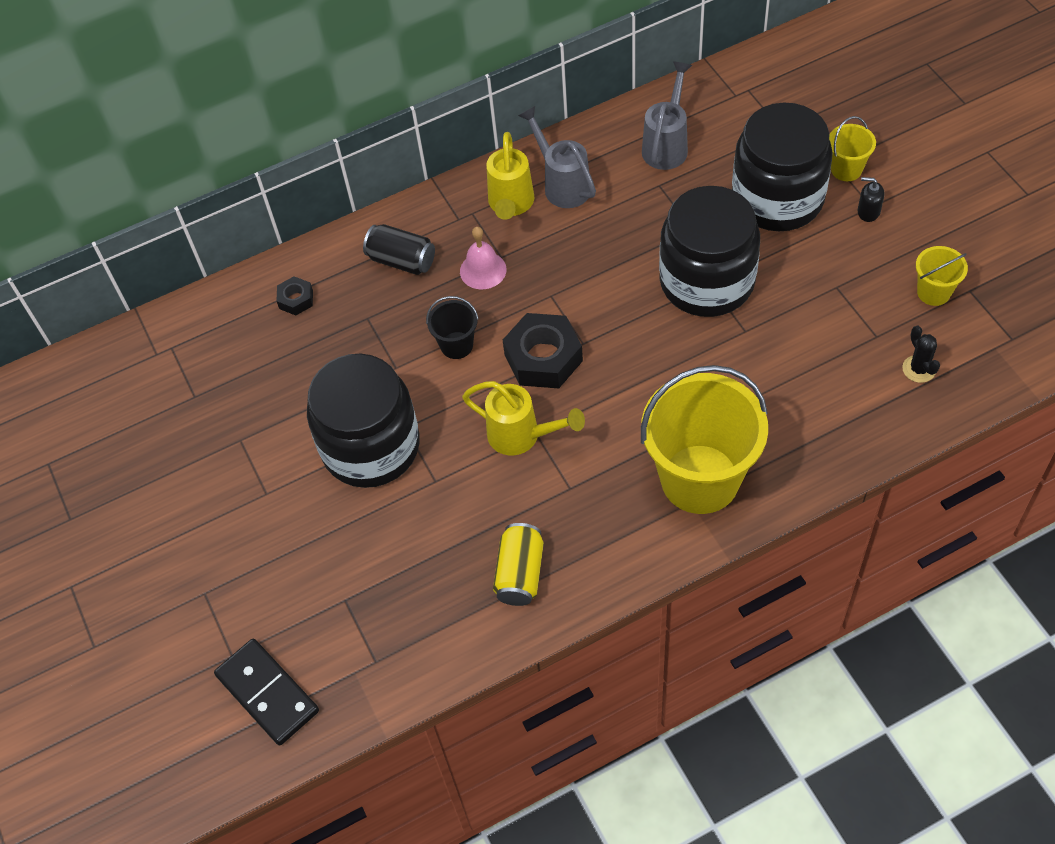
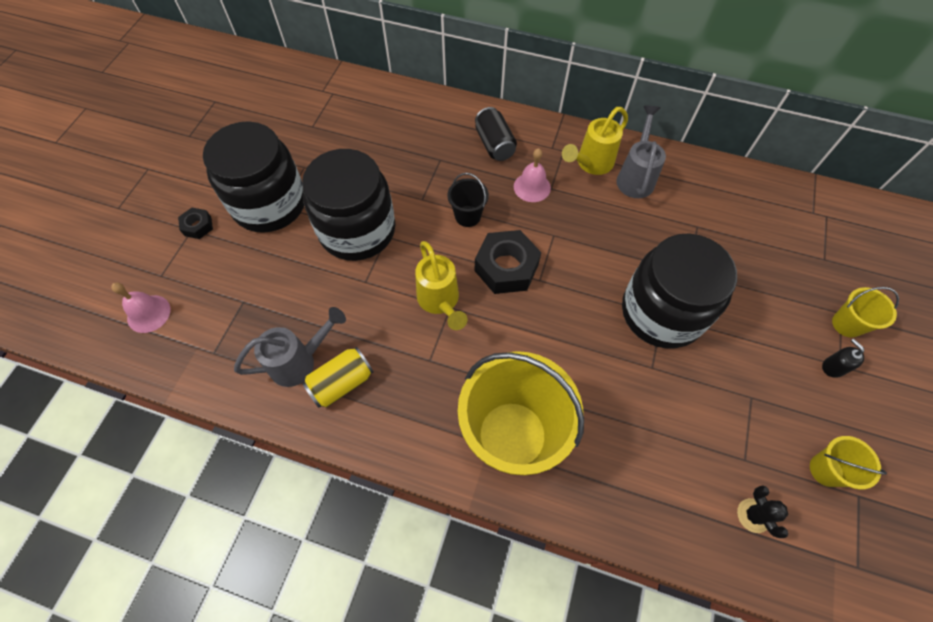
camera: 40 degrees right, 5 degrees up
(267, 693) = (148, 313): black domino -> pink bell
(296, 299) = (417, 119): black nut -> black nut (198, 226)
(667, 145) = (730, 206): grey watering can -> grey watering can (300, 361)
(777, 199) = (771, 301): black jar -> black jar (269, 204)
(919, 369) = (753, 515): black cactus -> black cactus turned 45 degrees counterclockwise

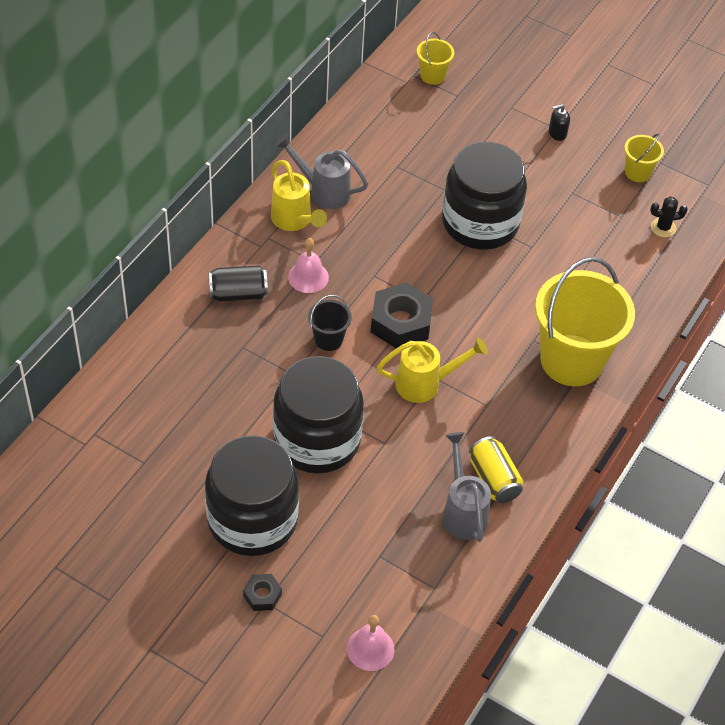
camera: 80 degrees left, 10 degrees down
(846, 324) = (522, 109): yellow bucket -> yellow bucket (432, 76)

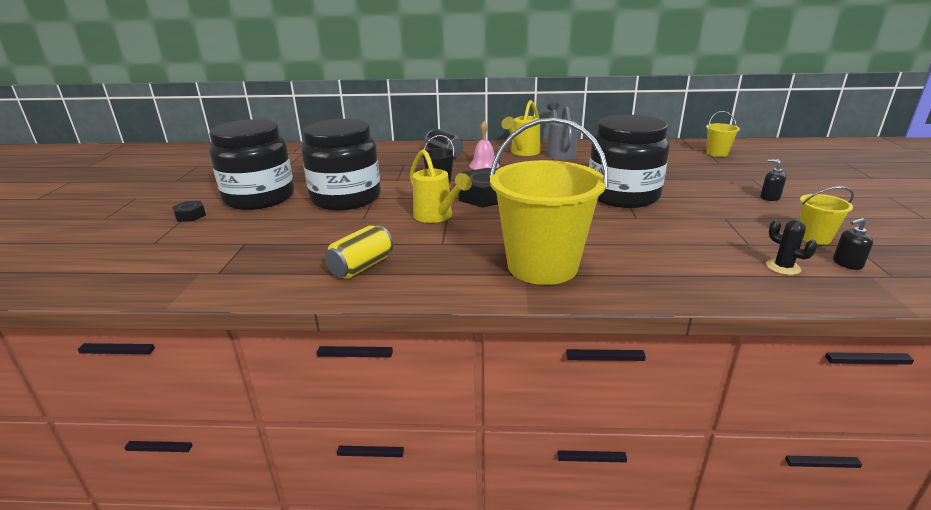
camera: 65 degrees right, 25 degrees down
(370, 648) = (142, 263): pink bell -> none
(462, 511) = (314, 263): grey watering can -> none
(680, 191) = (847, 263): none -> black soap dispenser

